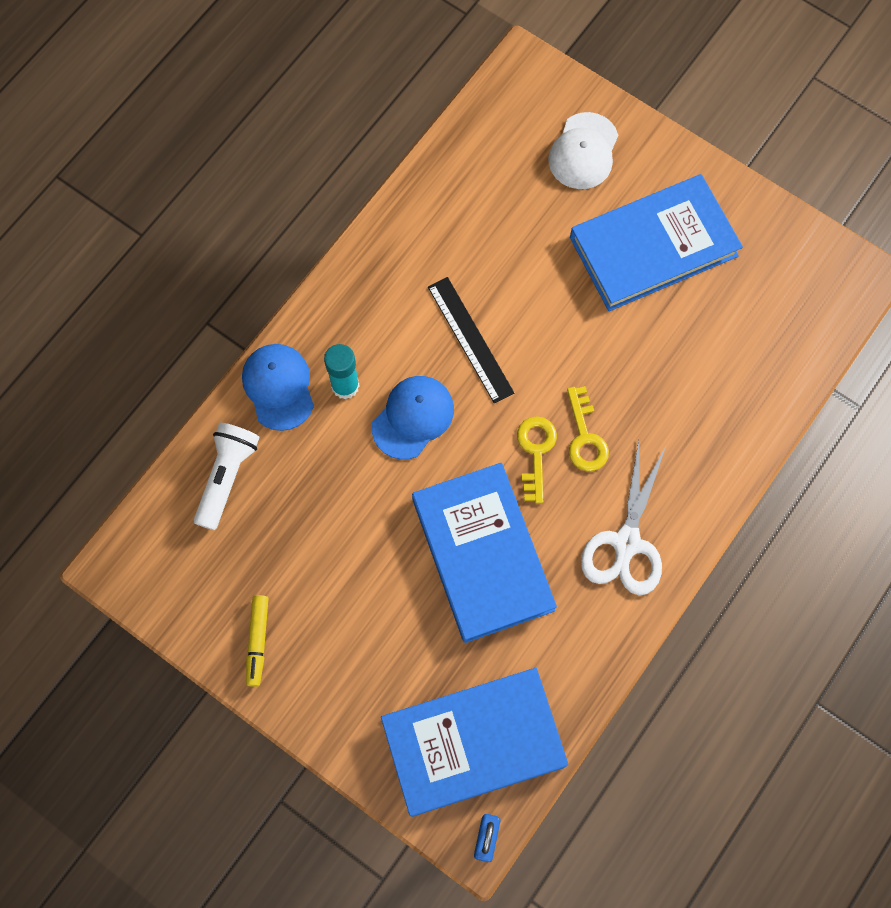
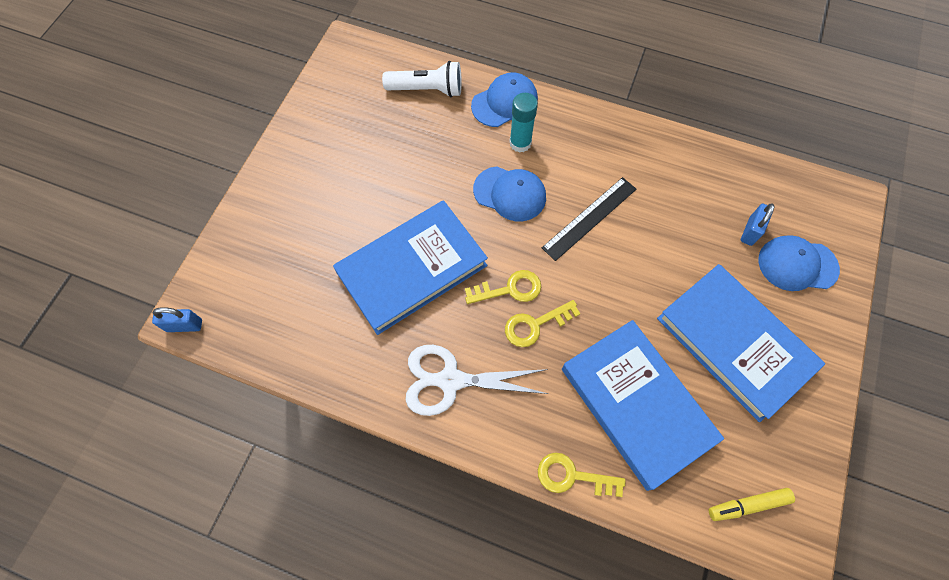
camera: 75 degrees right, 5 degrees down
(258, 641) = (311, 138): yellow marker -> yellow marker (748, 505)
(473, 742) = (259, 298): blue book -> blue book (636, 404)
(532, 180) = (750, 231): none -> blue padlock
(583, 151) = (797, 265): white cap -> blue cap
(752, 448) = (572, 476): none -> yellow key

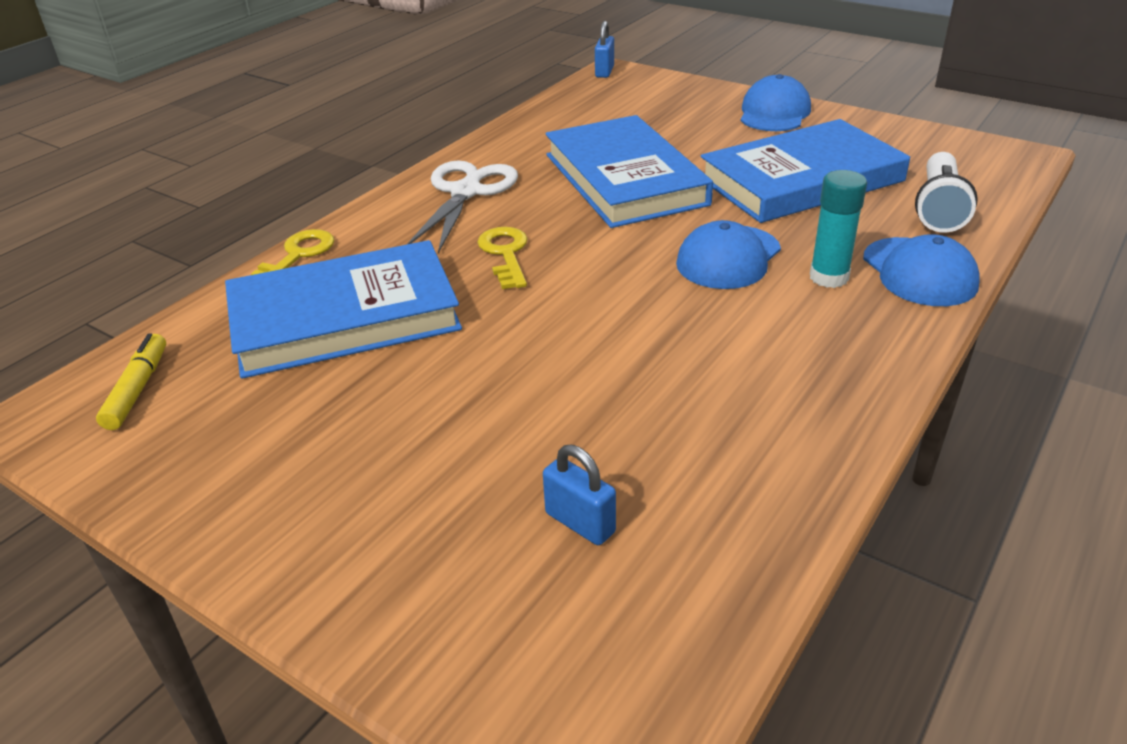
camera: 105 degrees right, 30 degrees down
(510, 289) = (567, 241): yellow key -> none
(589, 218) = (666, 324): black ruler -> none
(734, 343) = (370, 437): blue book -> blue book (801, 180)
(797, 265) = (475, 578): blue cap -> blue cap (774, 113)

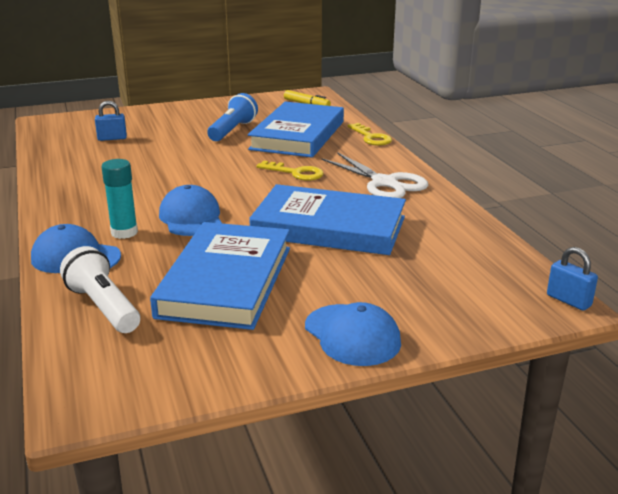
camera: 125 degrees right, 10 degrees down
(381, 394) = (232, 130): none -> blue flashlight

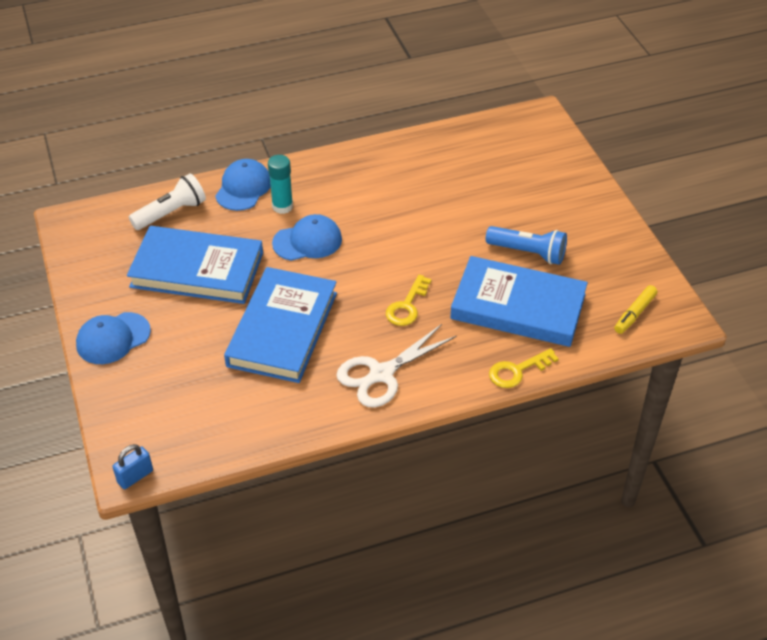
camera: 90 degrees right, 20 degrees up
(112, 138) = (494, 168): blue padlock -> none

